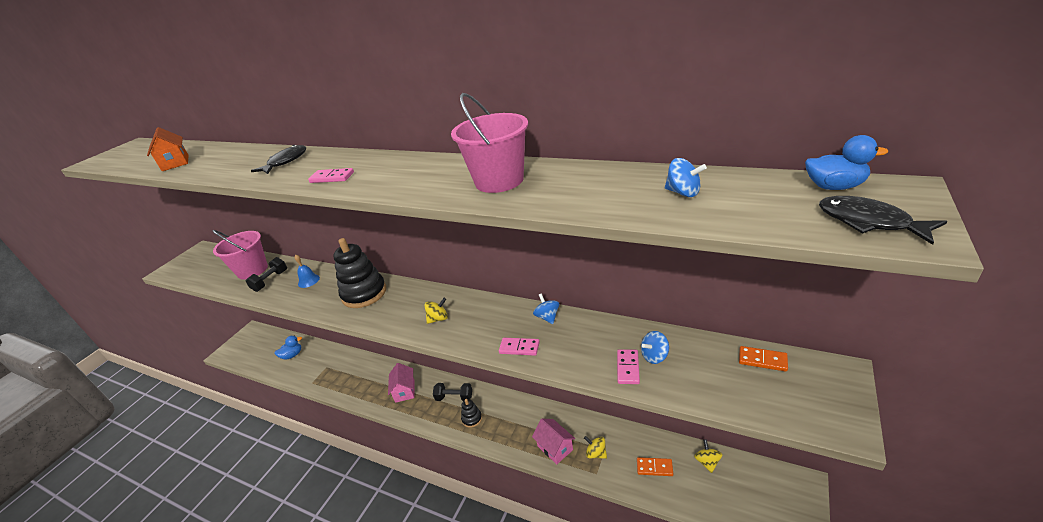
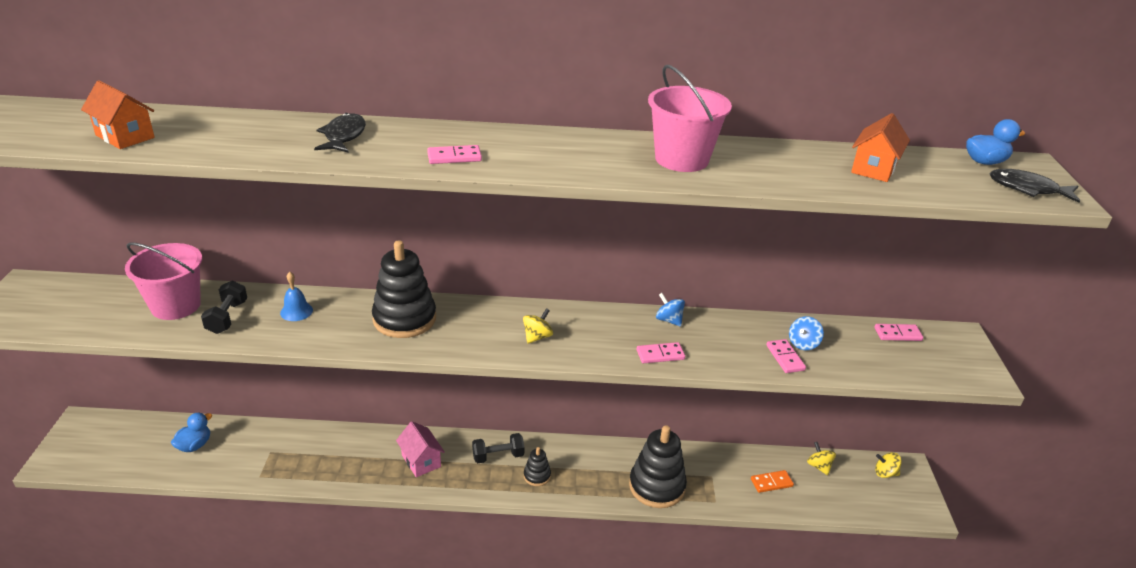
camera: 30 degrees left, 0 degrees up
(555, 448) = (657, 486): pink house -> black stacking toy
(596, 453) = (705, 482): yellow spinning top -> yellow spinning top (885, 473)
(683, 192) = (874, 169): blue spinning top -> orange house
(762, 360) = (897, 334): orange domino -> pink domino

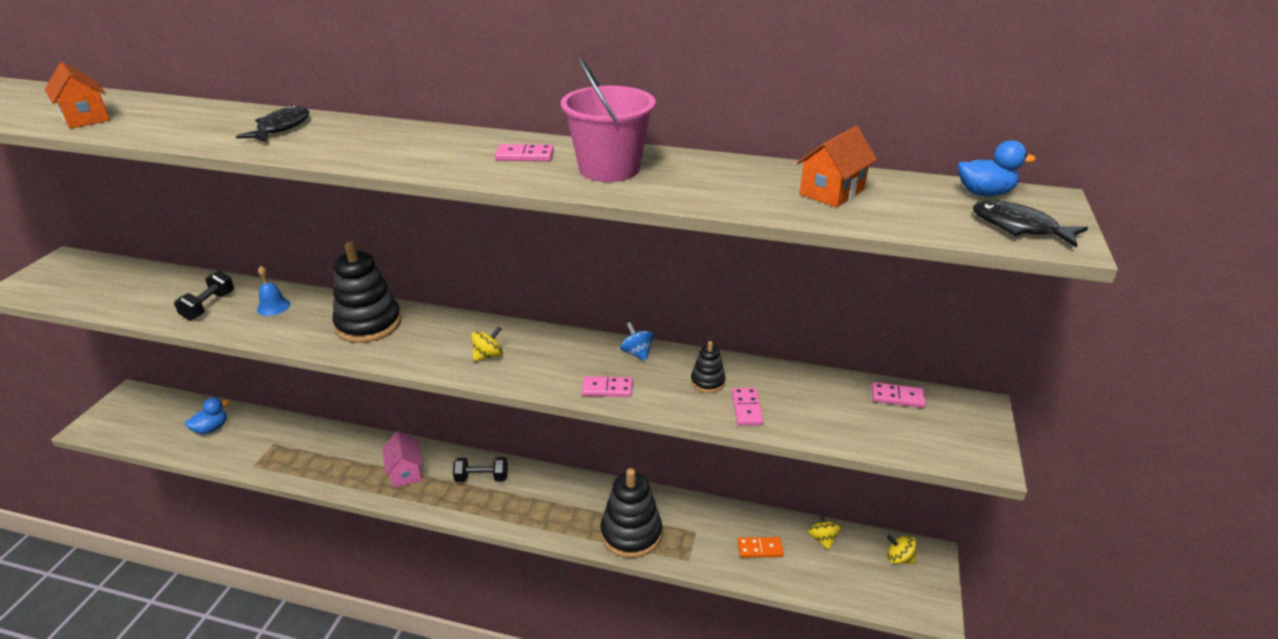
camera: 15 degrees right, 0 degrees up
(176, 306) = (172, 291): pink bucket -> none
(454, 157) = (369, 153): pink domino -> pink domino (525, 156)
(537, 476) = (511, 504): black stacking toy -> black stacking toy (707, 382)
(803, 344) = (776, 395): blue spinning top -> none

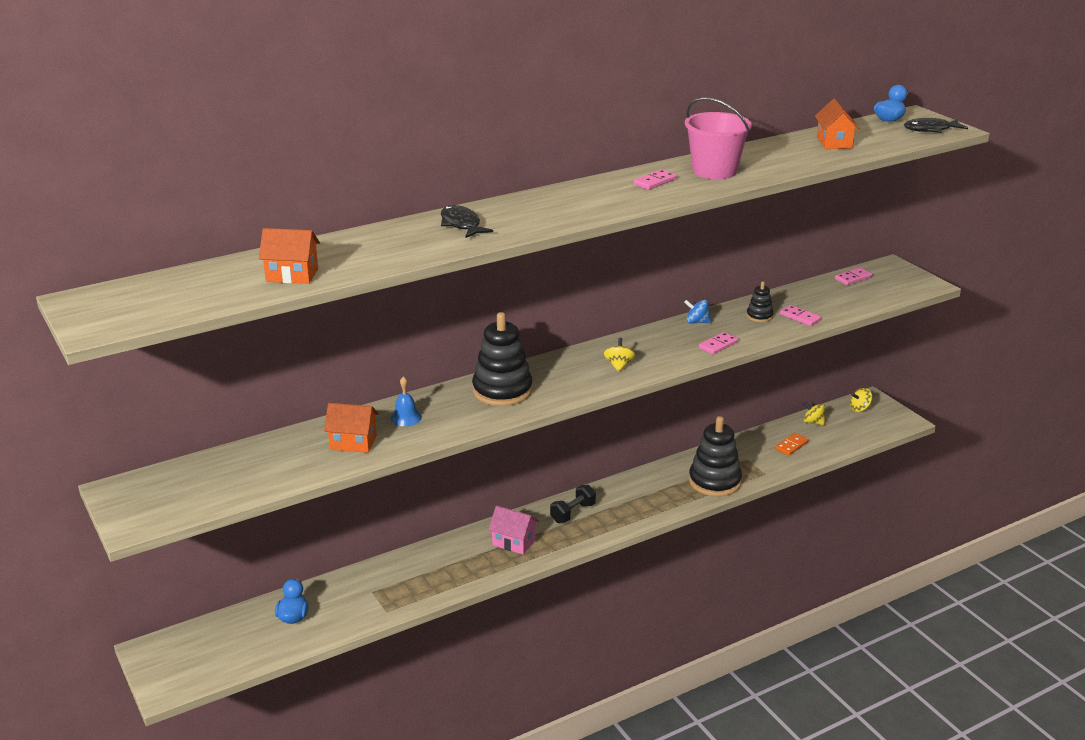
camera: 45 degrees left, 5 degrees down
(209, 306) = (353, 442): black dumbbell -> orange house

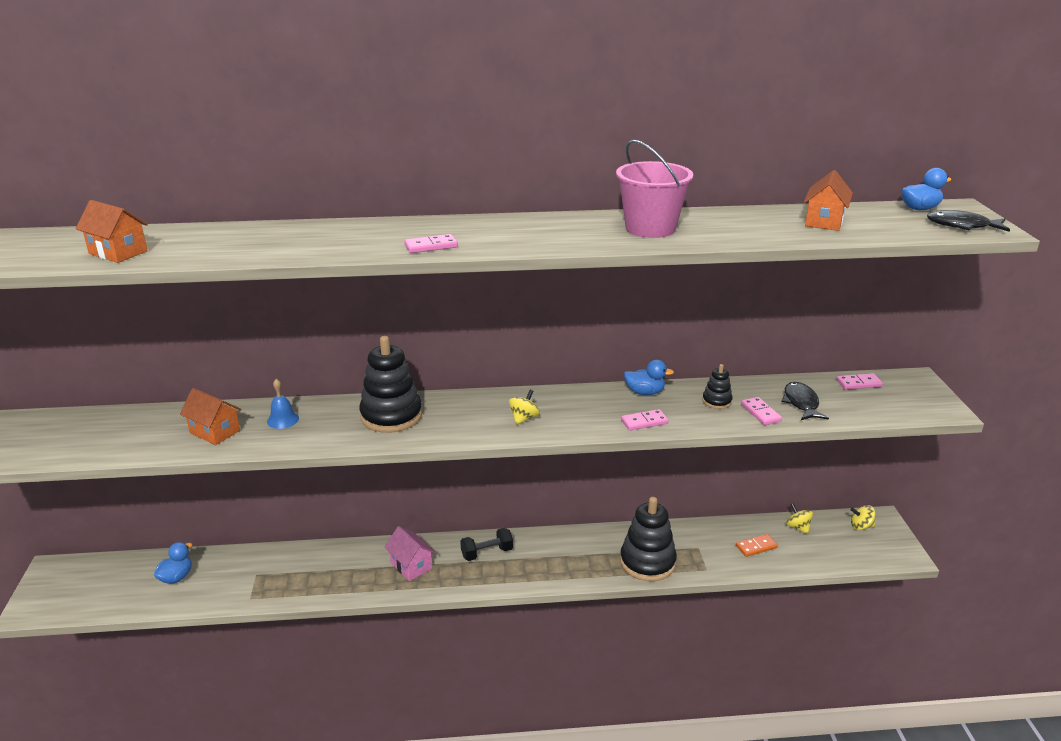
camera: 25 degrees right, 0 degrees up
(461, 224) = (330, 235): black fish -> black fish (801, 403)
(654, 182) = (572, 228): pink domino -> pink domino (431, 246)
(697, 322) = (645, 392): blue spinning top -> blue duck

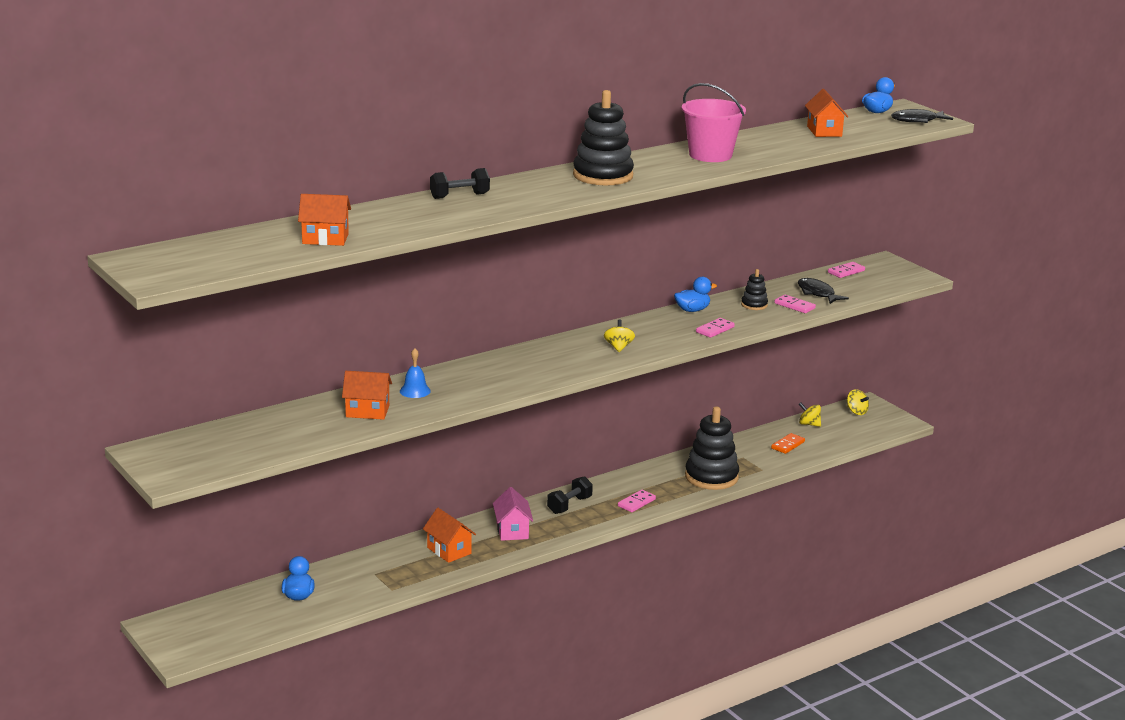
camera: 30 degrees left, 5 degrees down
(321, 230) = (459, 196): none -> black dumbbell
(338, 570) = (449, 551): none -> orange house
(391, 416) = (506, 368): black stacking toy -> black stacking toy (603, 176)
(411, 566) = (512, 531): pink house -> pink house turned 60 degrees clockwise
(431, 246) = (570, 193): pink domino -> pink domino (636, 503)
(861, 526) = (856, 412): yellow spinning top -> yellow spinning top turned 105 degrees counterclockwise

